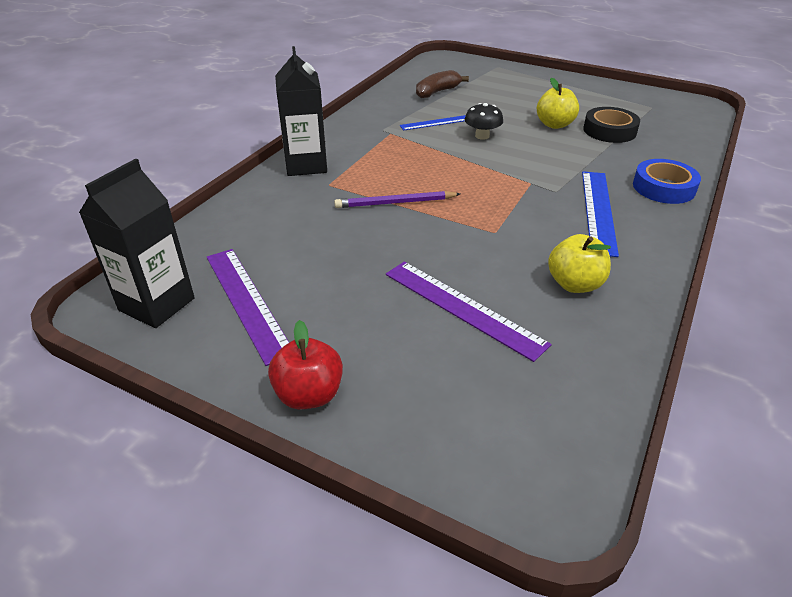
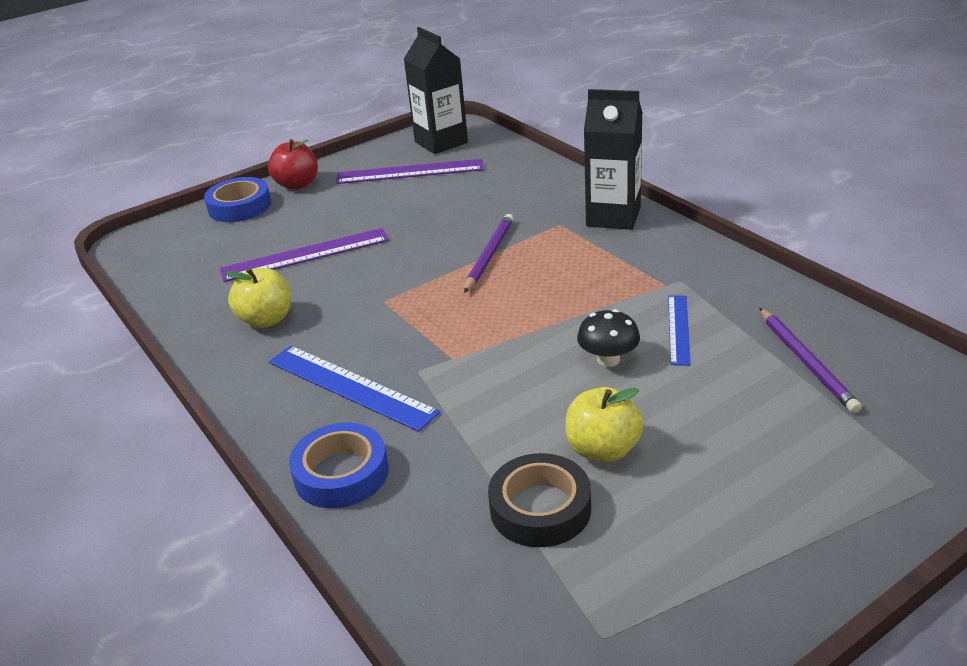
camera: 120 degrees right, 5 degrees down
(393, 428) = (239, 206): none -> blue tape
(437, 92) = (806, 362): brown banana -> purple pencil

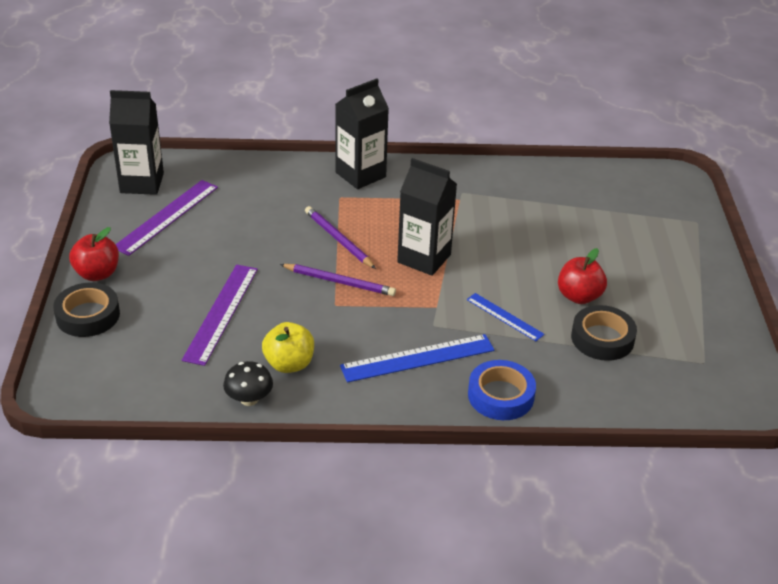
camera: 60 degrees left, 5 degrees up
(239, 206) = (88, 315): blue tape -> black tape
(526, 313) = (424, 258): none -> black carton
(603, 450) = (579, 296): yellow apple -> red apple
(608, 359) = (505, 254): black mushroom -> black mushroom (249, 399)
(678, 329) = (506, 218): blue ruler -> blue ruler (504, 317)
(806, 362) = (580, 200): purple pencil -> purple pencil (339, 282)

